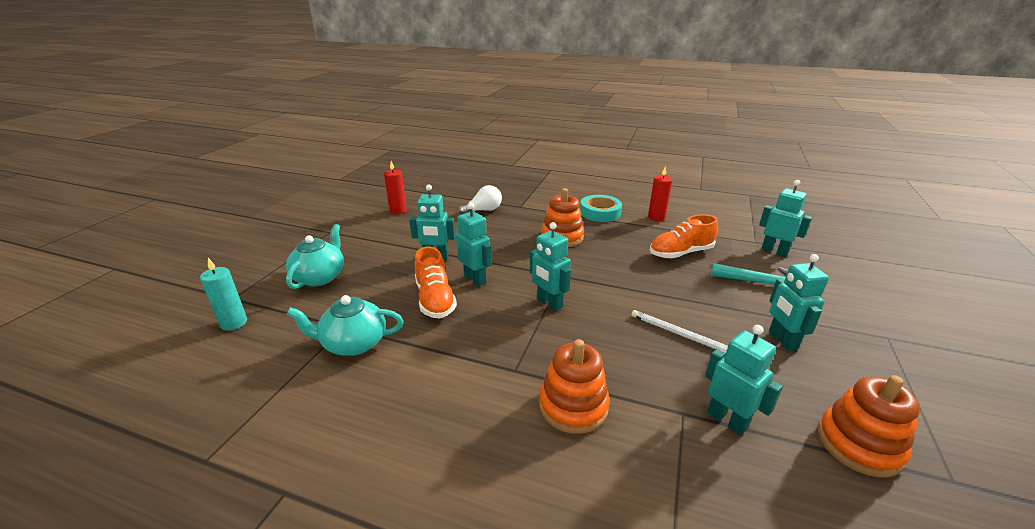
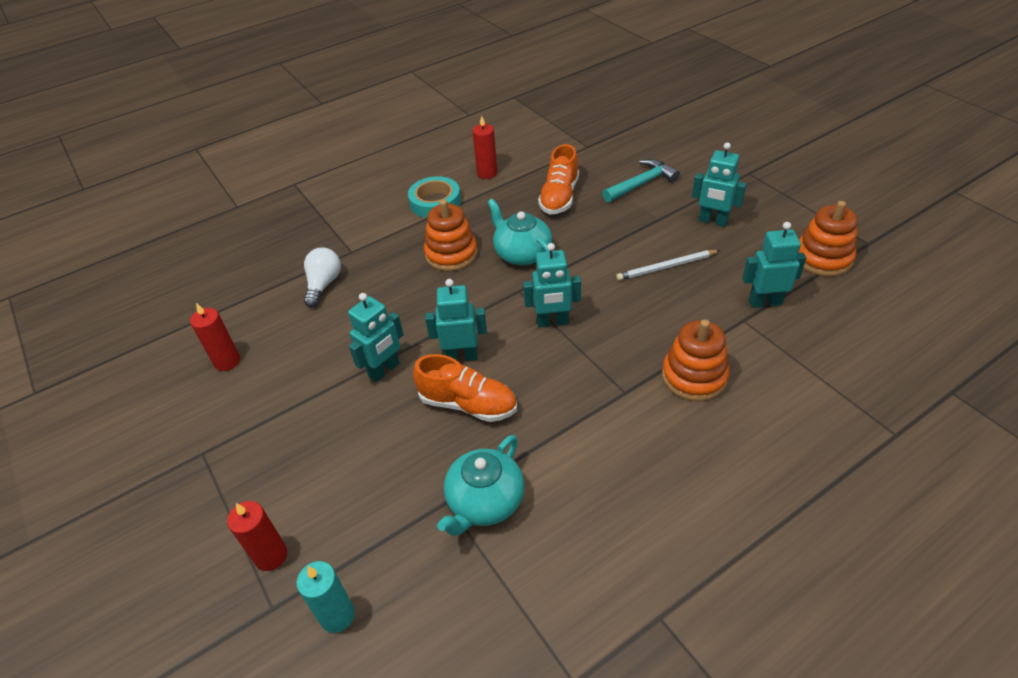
camera: 50 degrees left, 15 degrees up
(269, 282) = (271, 556): none -> red candle
(320, 277) = (315, 495): turquoise teapot -> turquoise teapot (522, 254)
(774, 251) = (610, 147): turquoise robot -> none

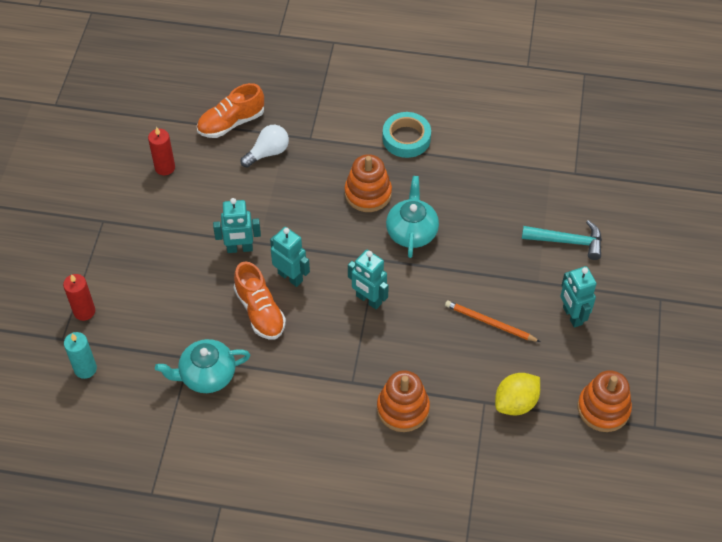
camera: 40 degrees right, 10 degrees up
(487, 173) = (471, 139): red candle -> none
(559, 197) = (494, 204): orange shoe -> orange shoe (231, 123)
(666, 267) = (489, 323): white pencil -> orange pencil
(765, 302) = (516, 403): turquoise robot -> yellow lemon

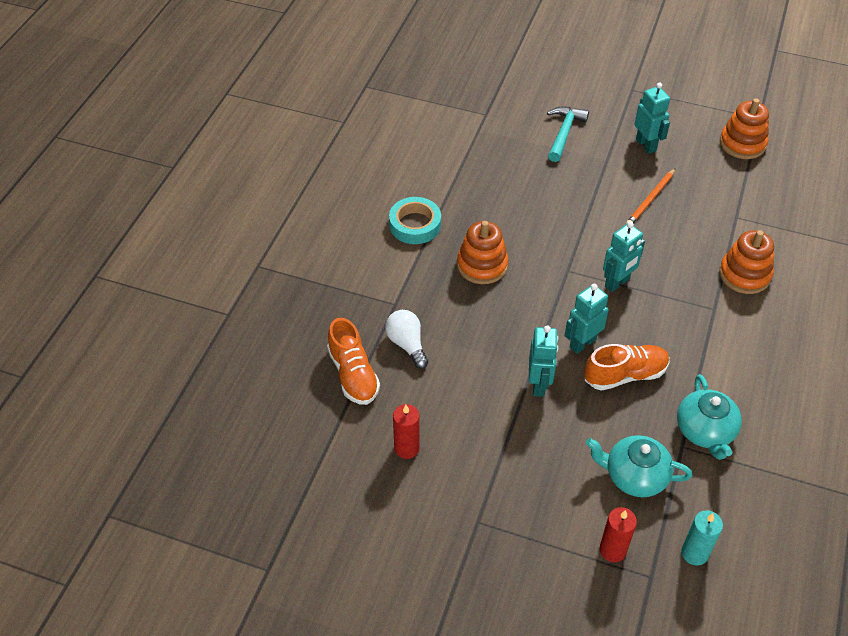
camera: 80 degrees left, 5 degrees down
(412, 232) = (537, 238): turquoise teapot -> turquoise teapot (634, 476)
(516, 403) = (737, 196): yellow lemon -> none
(572, 316) = (646, 145): turquoise robot -> turquoise robot turned 105 degrees counterclockwise

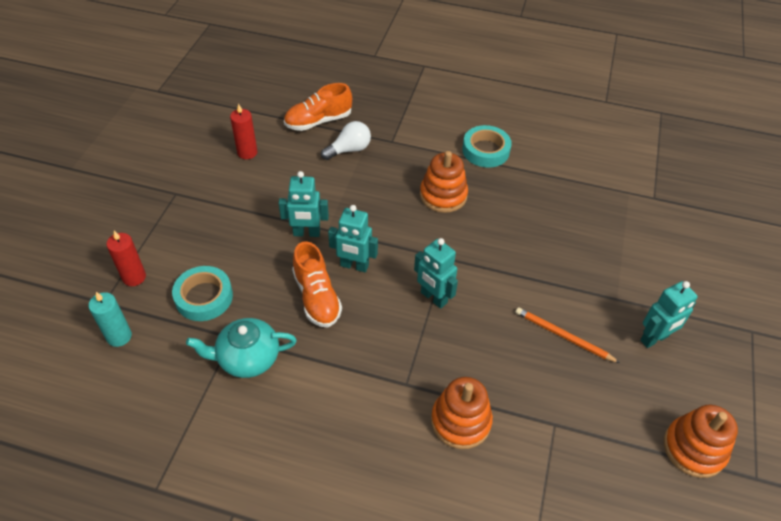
camera: 85 degrees right, 0 degrees up
(564, 133) = (648, 262): turquoise hammer -> none
(582, 343) = (354, 266): turquoise robot -> turquoise robot turned 150 degrees clockwise
(634, 476) = (204, 297): turquoise teapot -> turquoise tape

